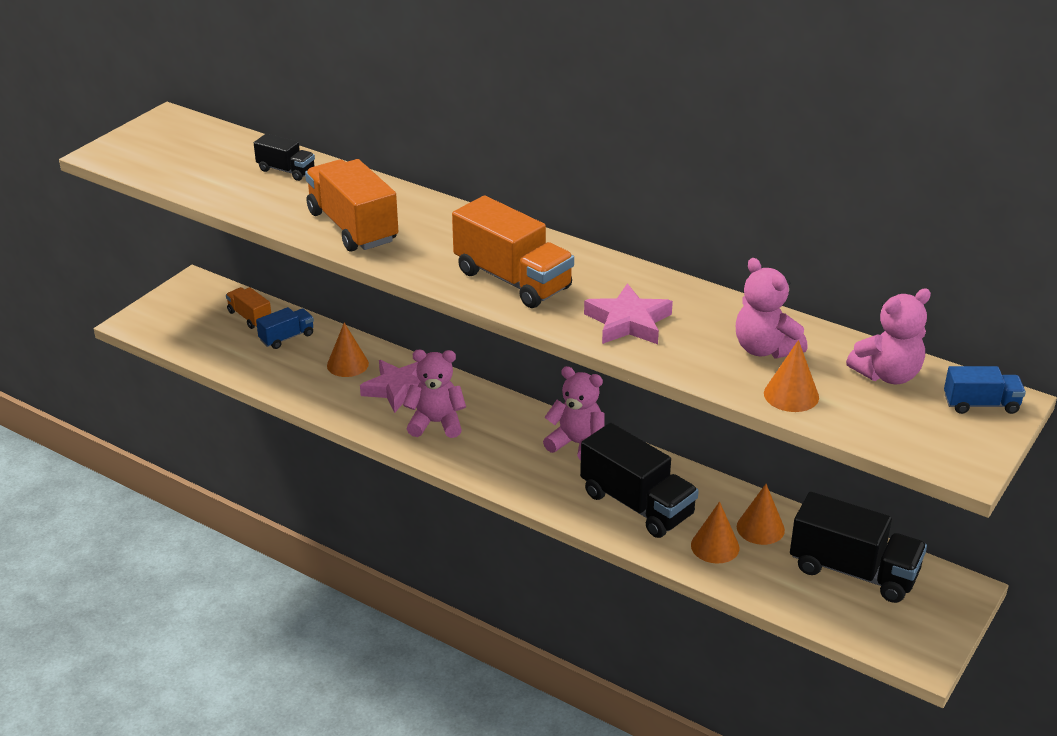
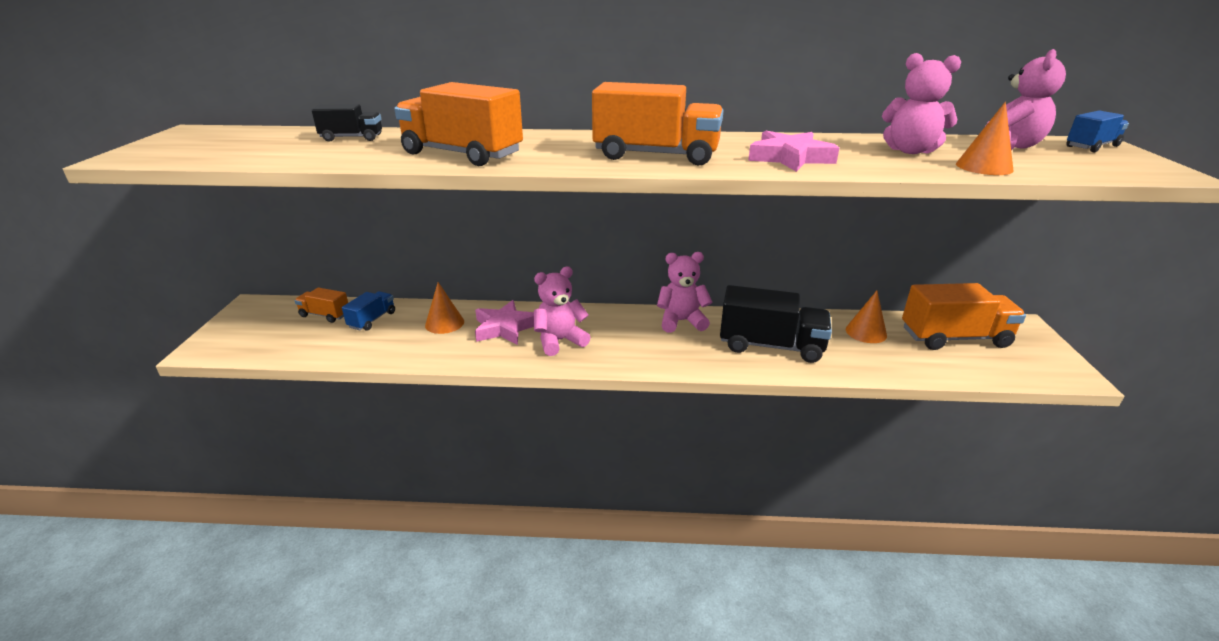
camera: 30 degrees left, 5 degrees down
(715, 546) = (856, 354): orange cone -> none
(853, 571) = (954, 338): black truck -> orange truck

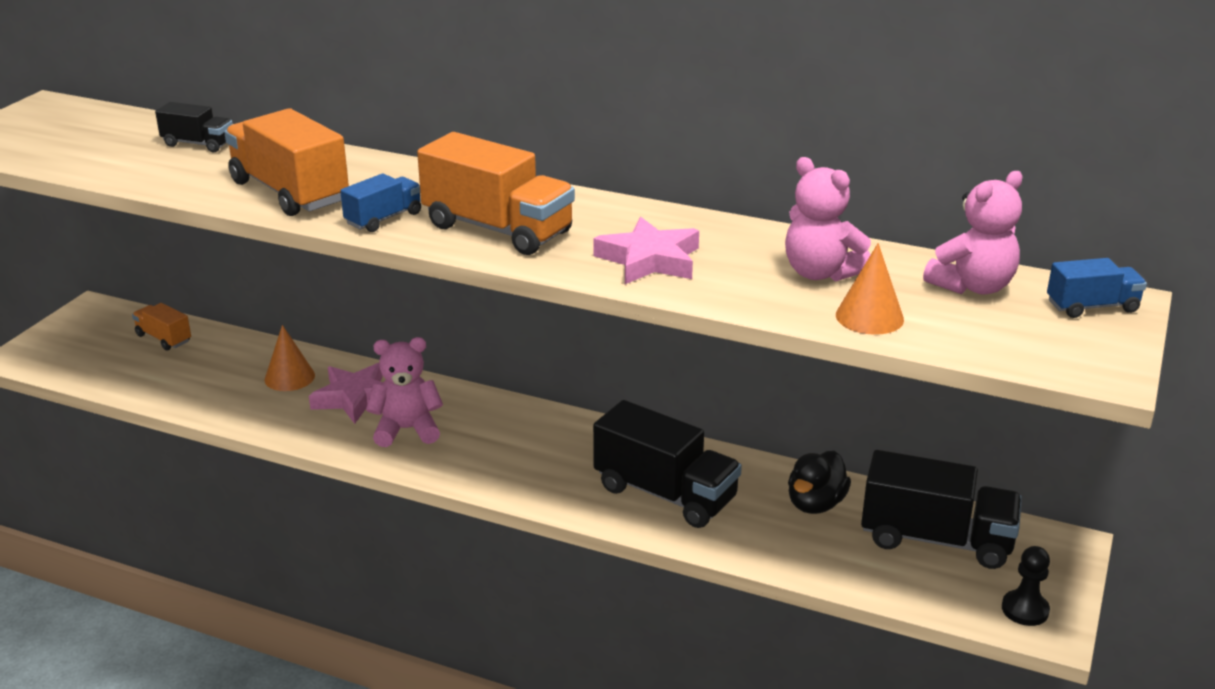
camera: 20 degrees right, 0 degrees up
(372, 320) = (211, 356): blue truck -> blue truck (384, 219)
(681, 321) = (579, 435): pink teddy bear -> none
(866, 332) = (815, 504): orange cone -> black duck
(954, 338) = (936, 539): orange truck -> black truck
(1048, 367) = (1025, 609): none -> black pawn

